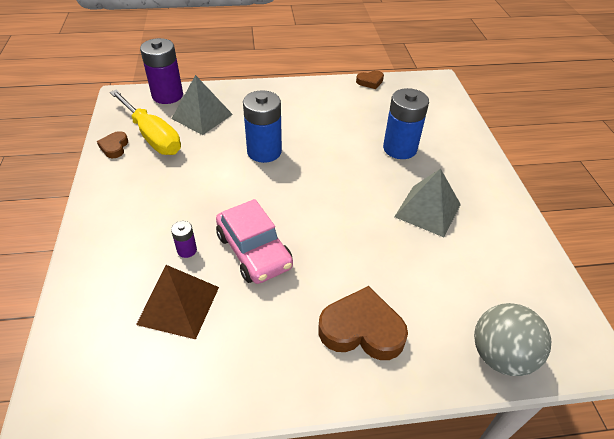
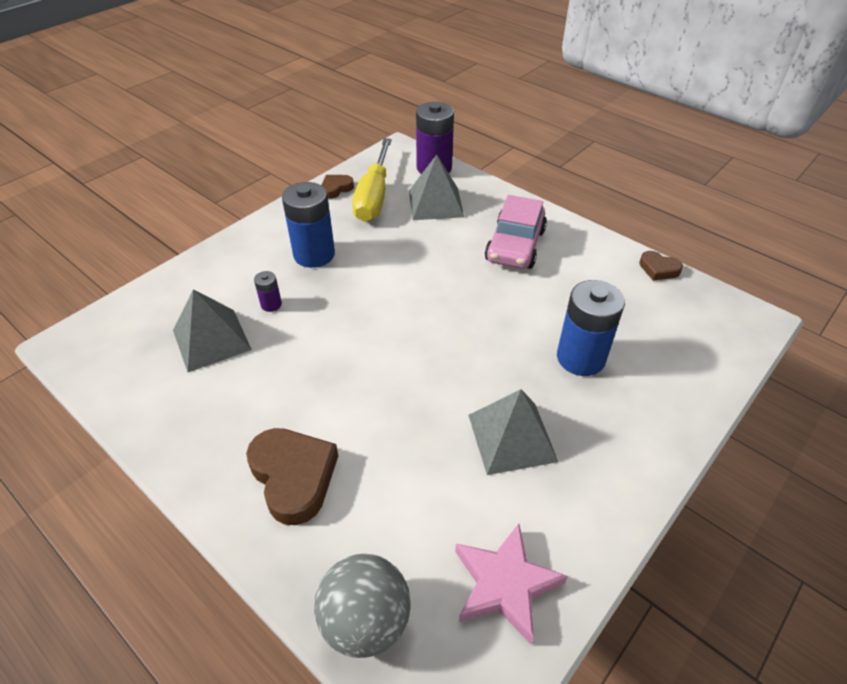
camera: 50 degrees right, 0 degrees up
(178, 305) = (211, 339): brown pyramid -> grey pyramid
(254, 251) = (312, 344): pink car -> pink car (515, 245)
(264, 151) = (442, 268): blue battery -> blue battery (314, 254)
(520, 277) = (505, 584): none -> pink star

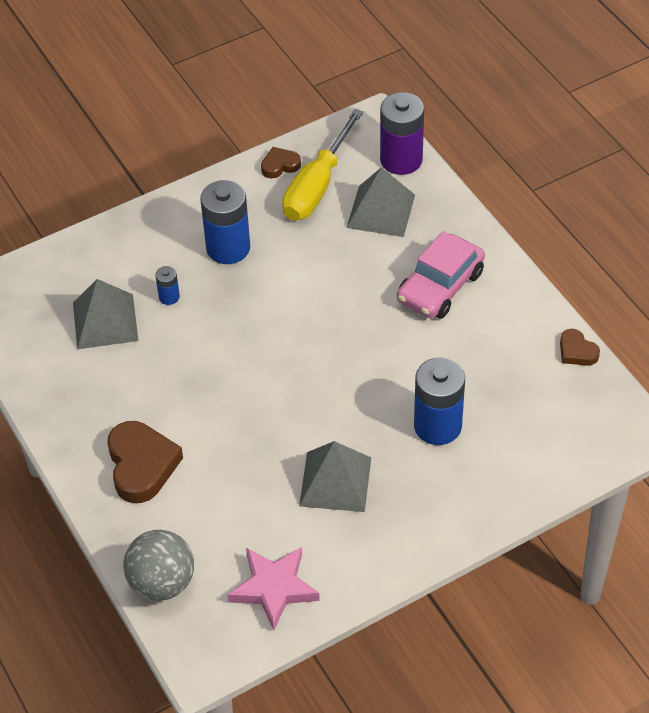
camera: 20 degrees right, 5 degrees up
(271, 304) = (169, 297): purple battery -> blue battery

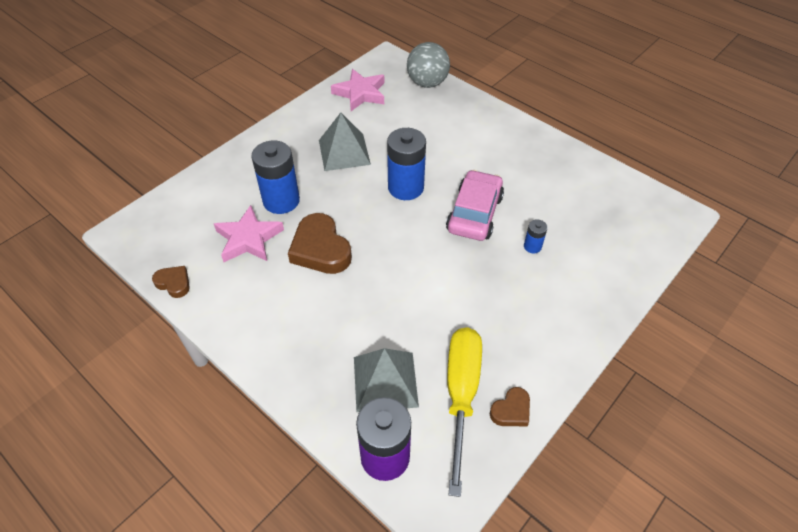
camera: 160 degrees right, 0 degrees up
(105, 321) = (568, 216): grey pyramid -> none
(141, 465) = (477, 133): brown heart -> brown heart (320, 249)
(228, 248) = (510, 302): blue battery -> blue battery (405, 187)
(440, 286) = (305, 313): pink car -> pink car (474, 213)
(486, 384) = (249, 239): none -> pink star

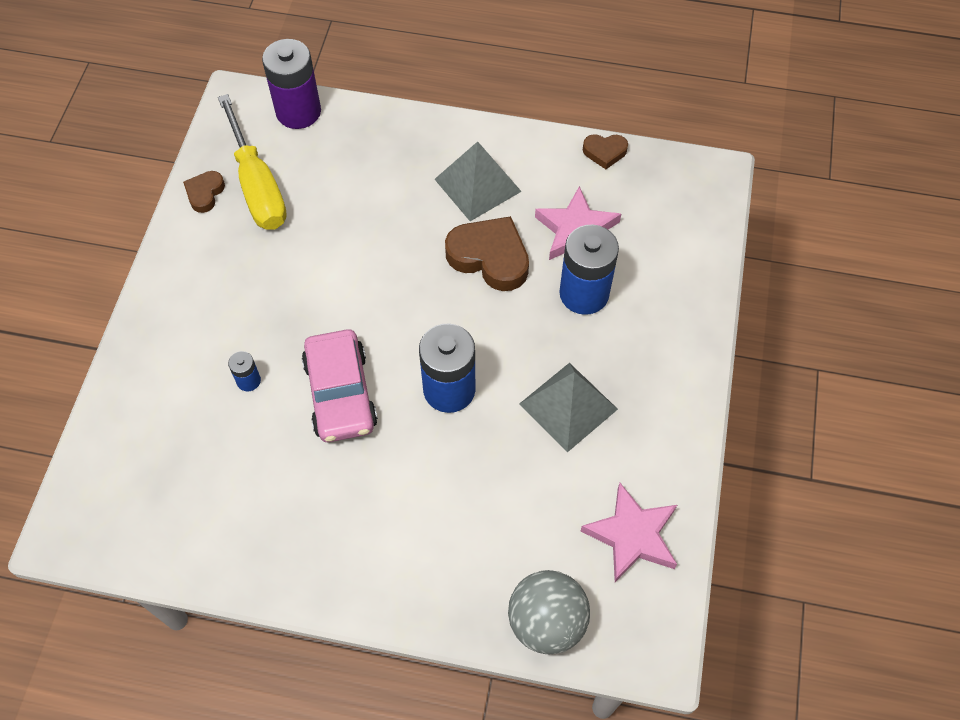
camera: 150 degrees right, 10 degrees up
(385, 381) = (333, 164): grey pyramid -> grey pyramid (478, 185)

